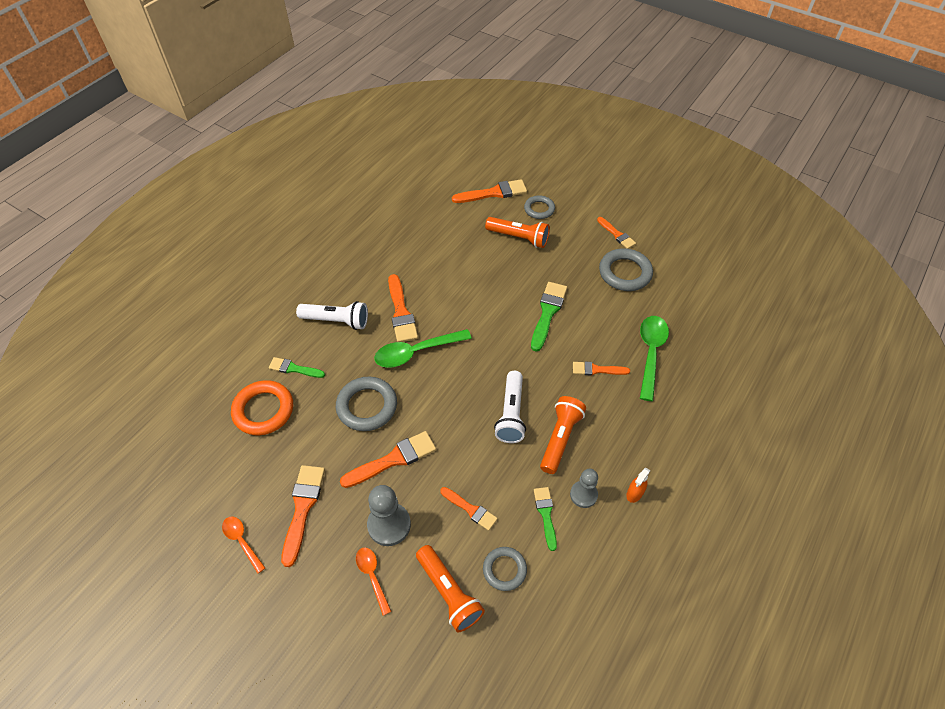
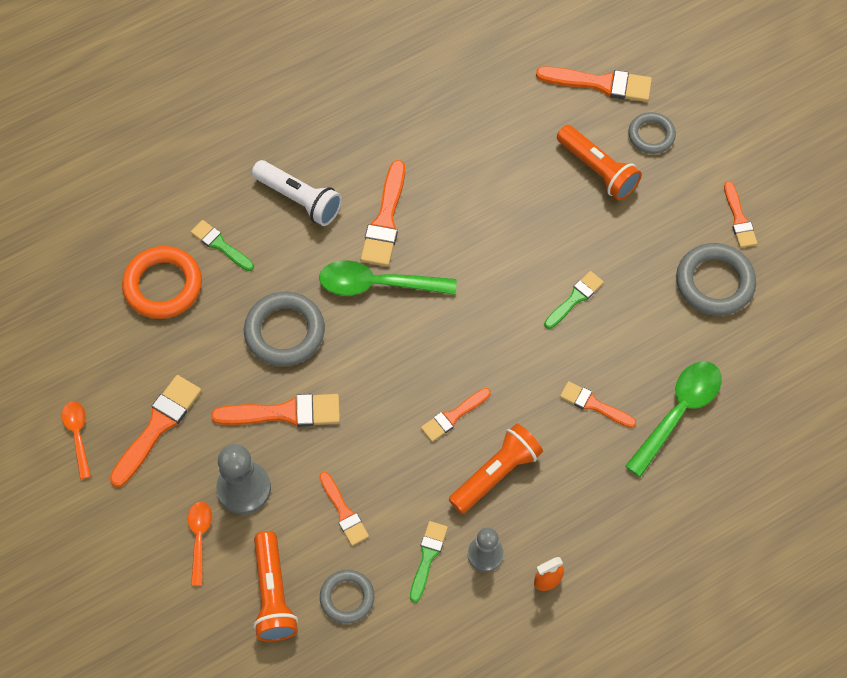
camera: 25 degrees right, 10 degrees up
(511, 414) = (453, 416): white flashlight -> orange brush
(548, 313) = (575, 298): green brush -> green brush, size x0.63

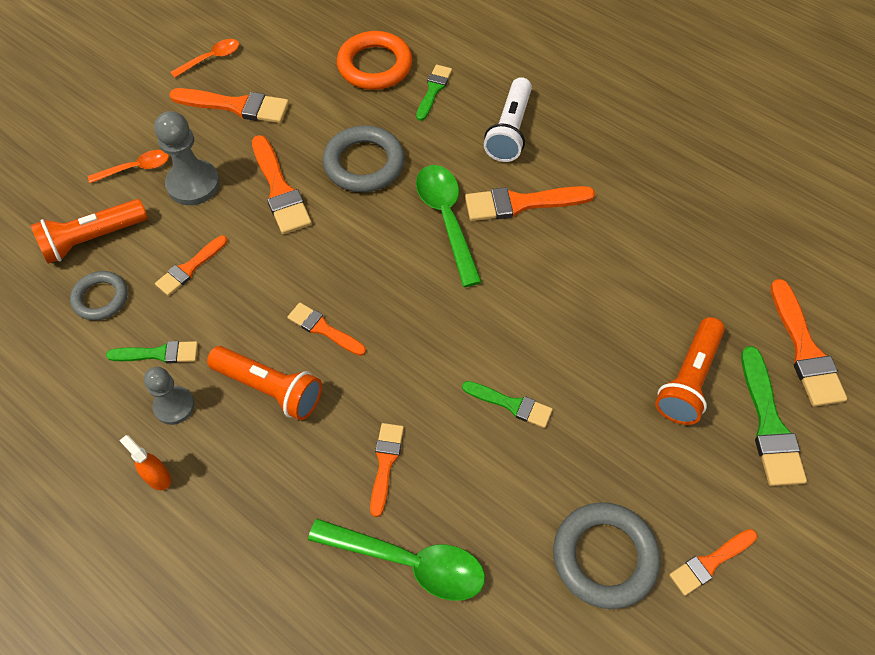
camera: 70 degrees right, 5 degrees down
(651, 135) = (769, 424): grey ring -> green brush

